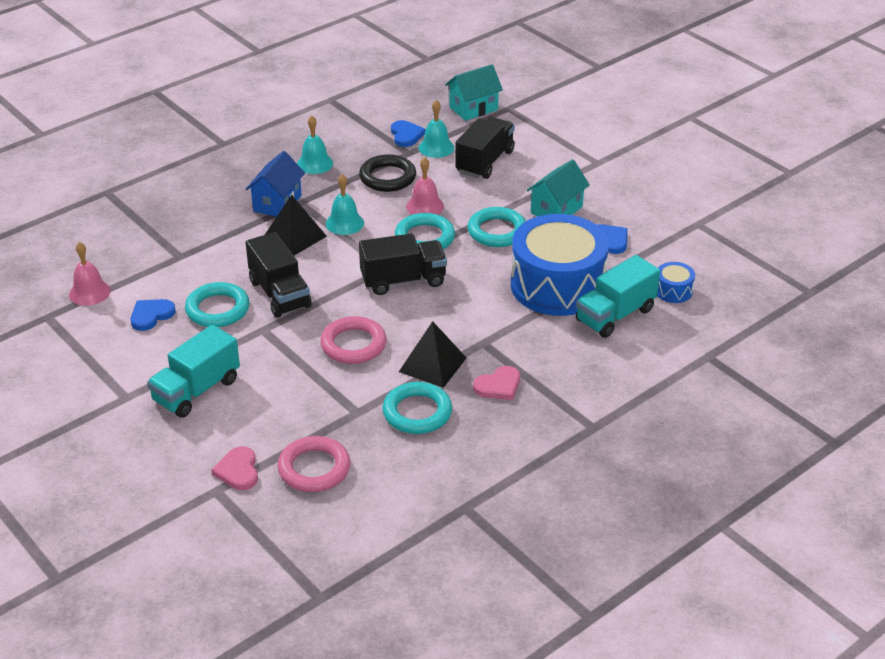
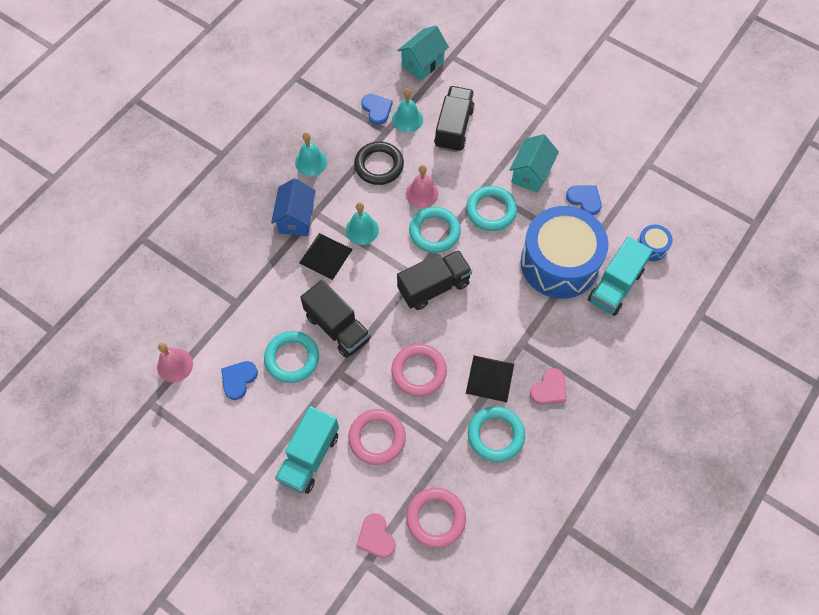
camera: 15 degrees left, 25 degrees up
(279, 389) = (377, 438): none -> pink ring

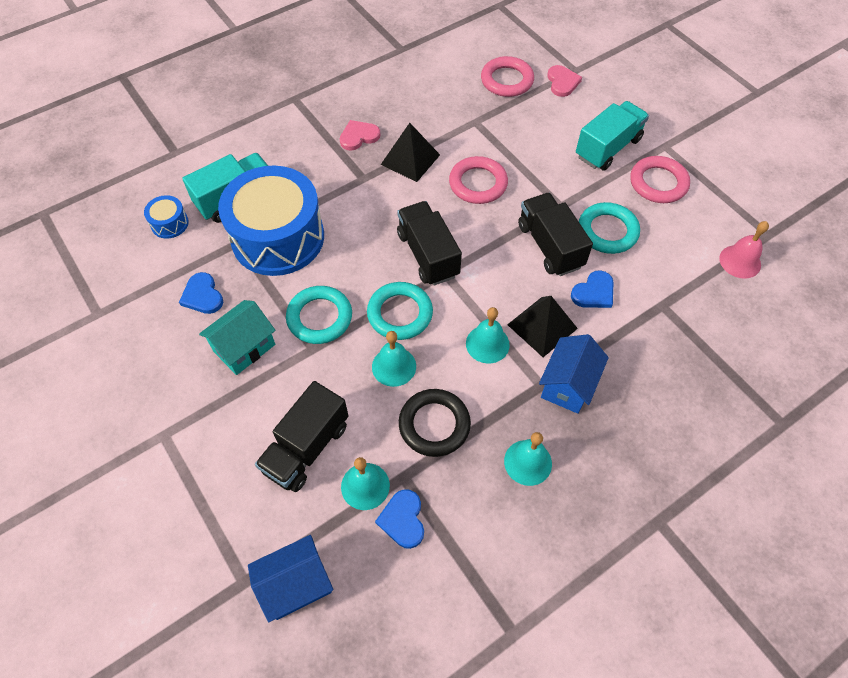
camera: 160 degrees left, 5 degrees down
(238, 379) = (669, 228): blue heart -> blue heart (594, 292)
(377, 438) = (539, 144): pink ring -> pink ring (658, 183)
(422, 63) = (296, 584): turquoise house -> blue house
(422, 193) = (394, 366): pink bell -> turquoise bell
(434, 287) = (428, 255): black truck -> black truck turned 75 degrees clockwise
(495, 435) = (427, 118): turquoise ring -> none

